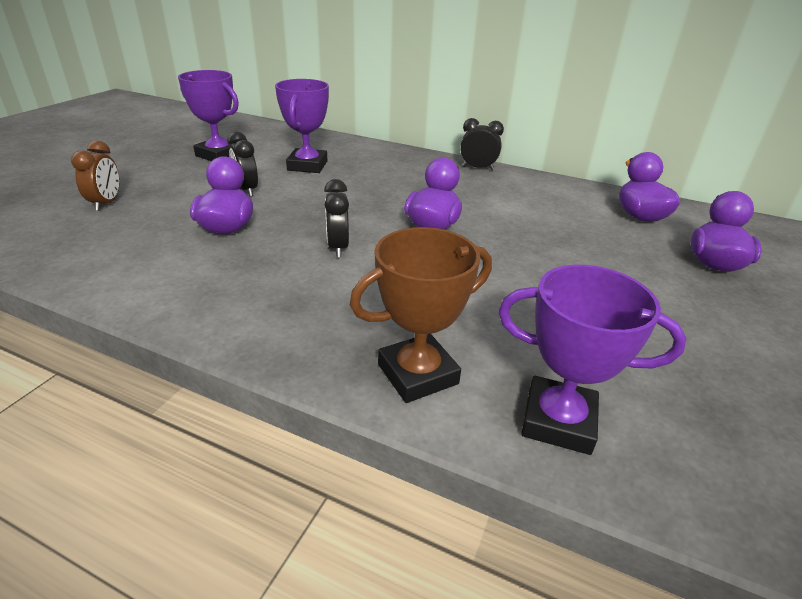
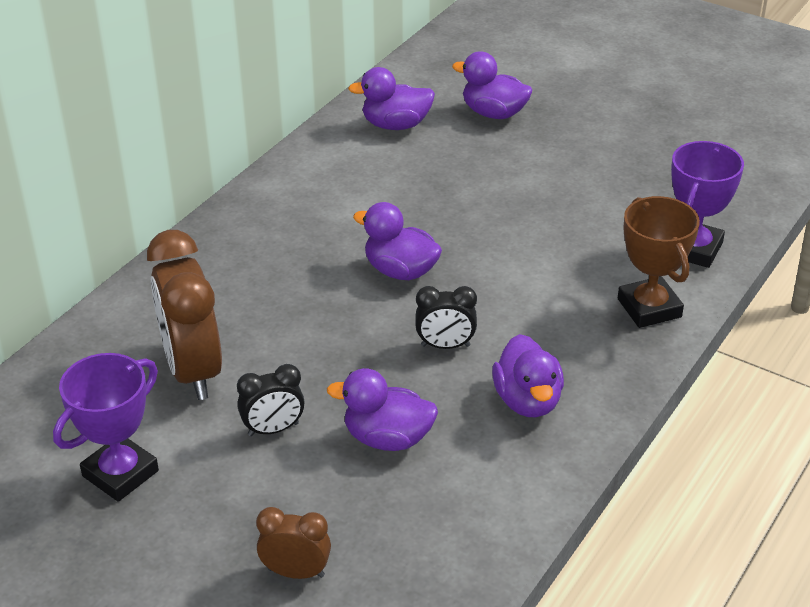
camera: 80 degrees left, 5 degrees up
(261, 290) = (527, 401): none -> purple duck
(307, 166) = (193, 371): purple trophy -> brown clock
(478, 168) = (237, 211): black clock -> none

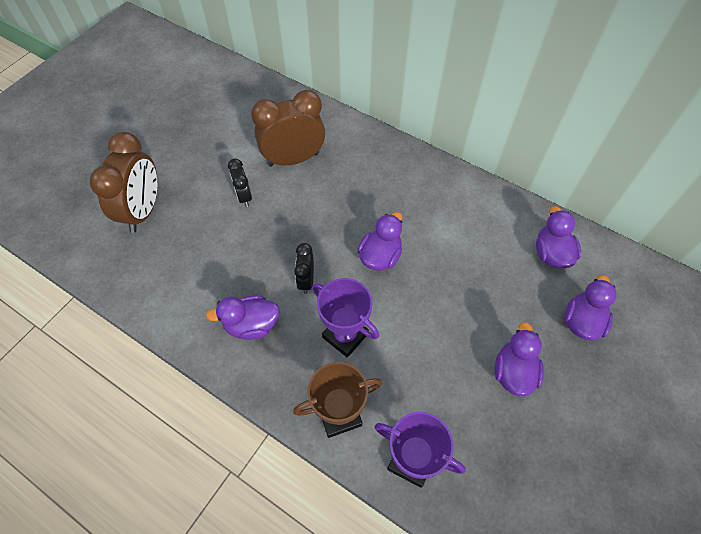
camera: 90 degrees right, 20 degrees up
(120, 473) = (222, 138): purple trophy -> purple trophy (345, 336)
(296, 572) = (143, 211): brown clock -> brown clock, size x1.95
(387, 438) = (230, 249): purple duck -> purple duck (513, 372)

